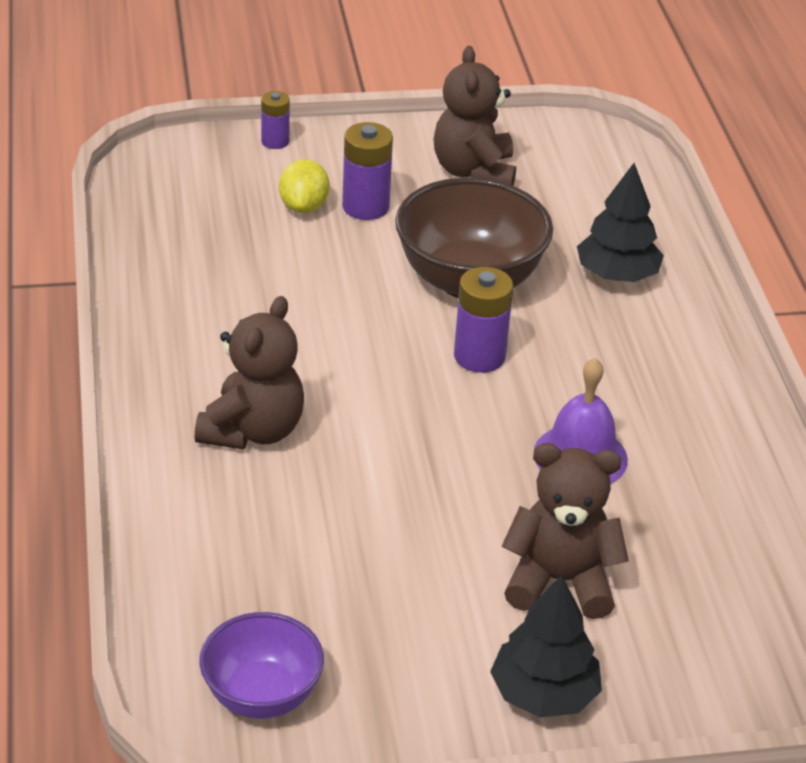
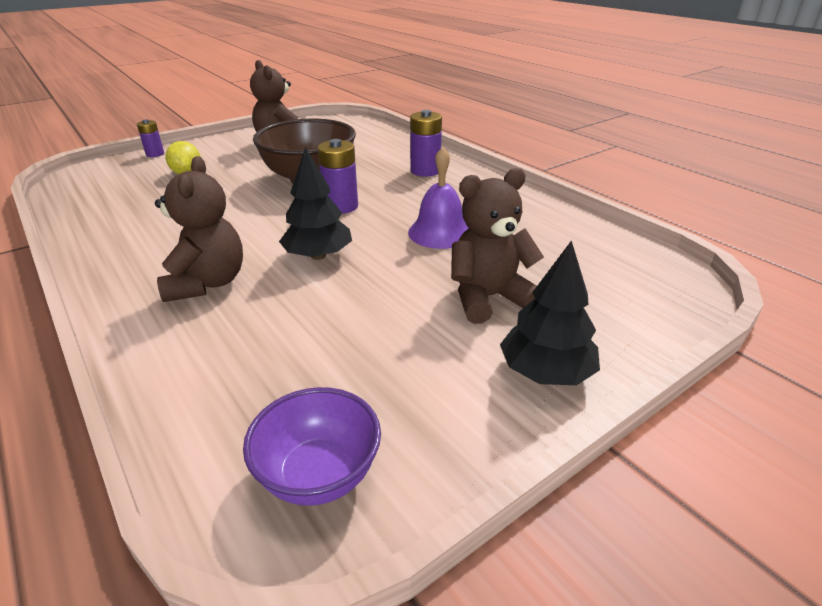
camera: 25 degrees left, 5 degrees down
(365, 207) = (227, 166): purple battery -> purple battery (425, 171)
(617, 275) = (389, 159): black tree -> black tree (318, 255)

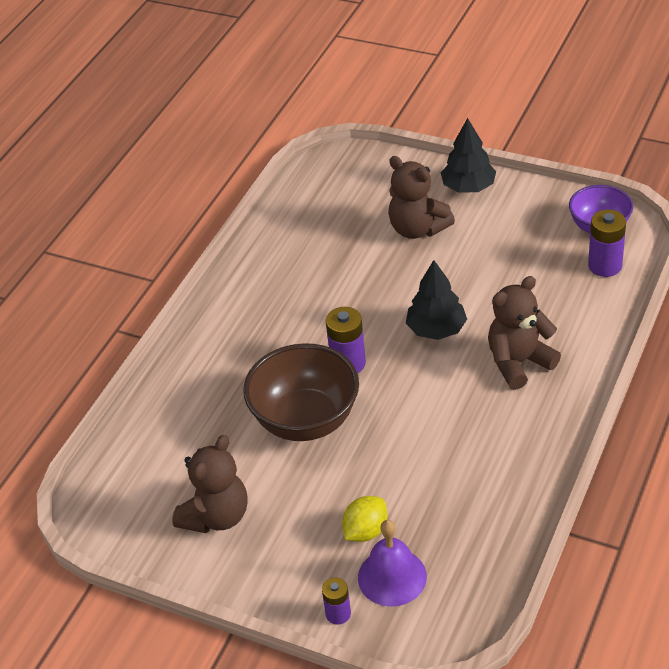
camera: 115 degrees left, 10 degrees up
(425, 171) = (225, 348): purple battery -> purple battery (605, 265)
(440, 232) = (348, 284): purple bell -> purple bell (392, 577)

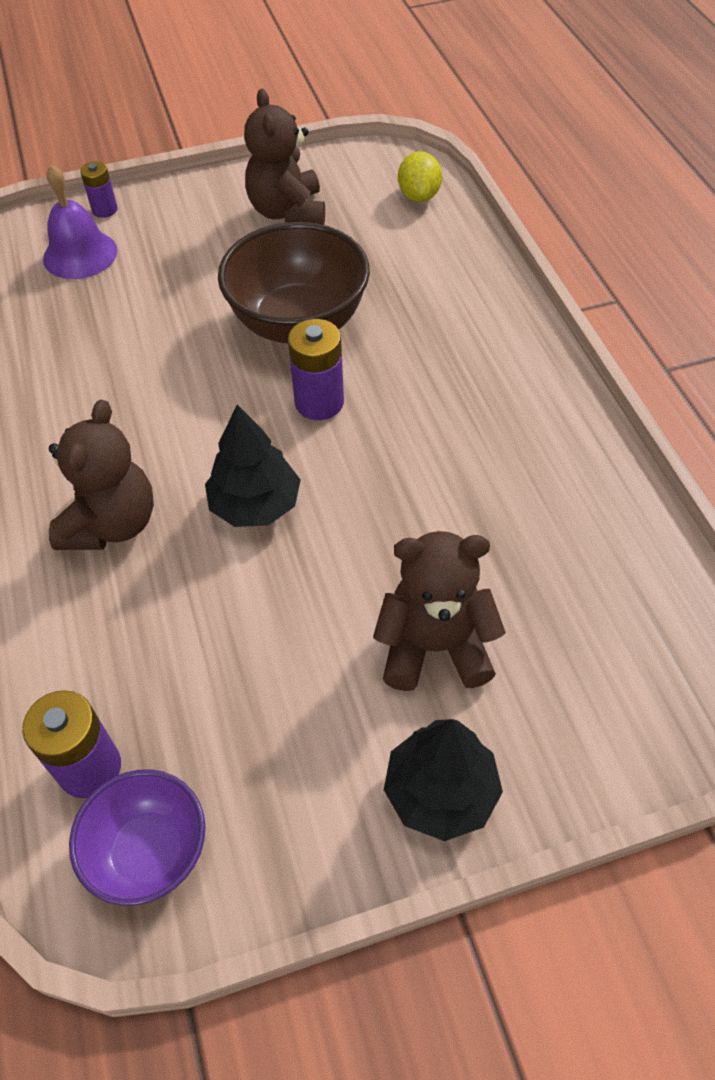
camera: 135 degrees right, 10 degrees up
(366, 531) = (137, 271): yellow lemon -> yellow lemon (419, 196)

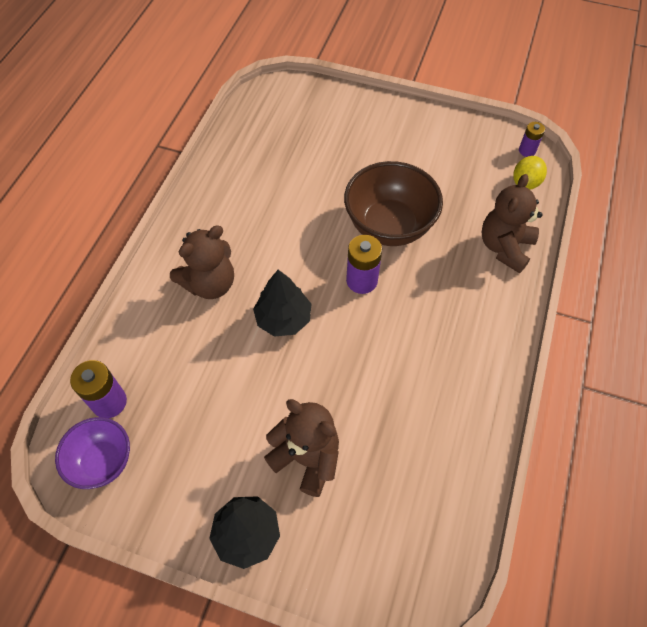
camera: 35 degrees right, 5 degrees up
(80, 254) = (310, 118): purple bell -> none
(105, 210) = (343, 97): purple battery -> purple battery (527, 150)
(288, 212) = (439, 152): brown teddy bear -> brown teddy bear (505, 247)

